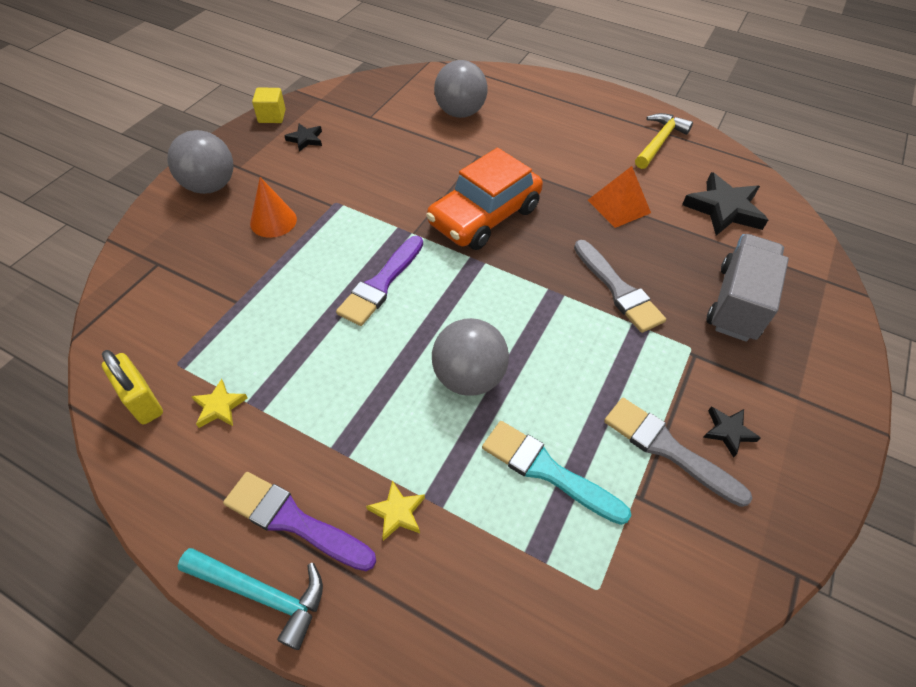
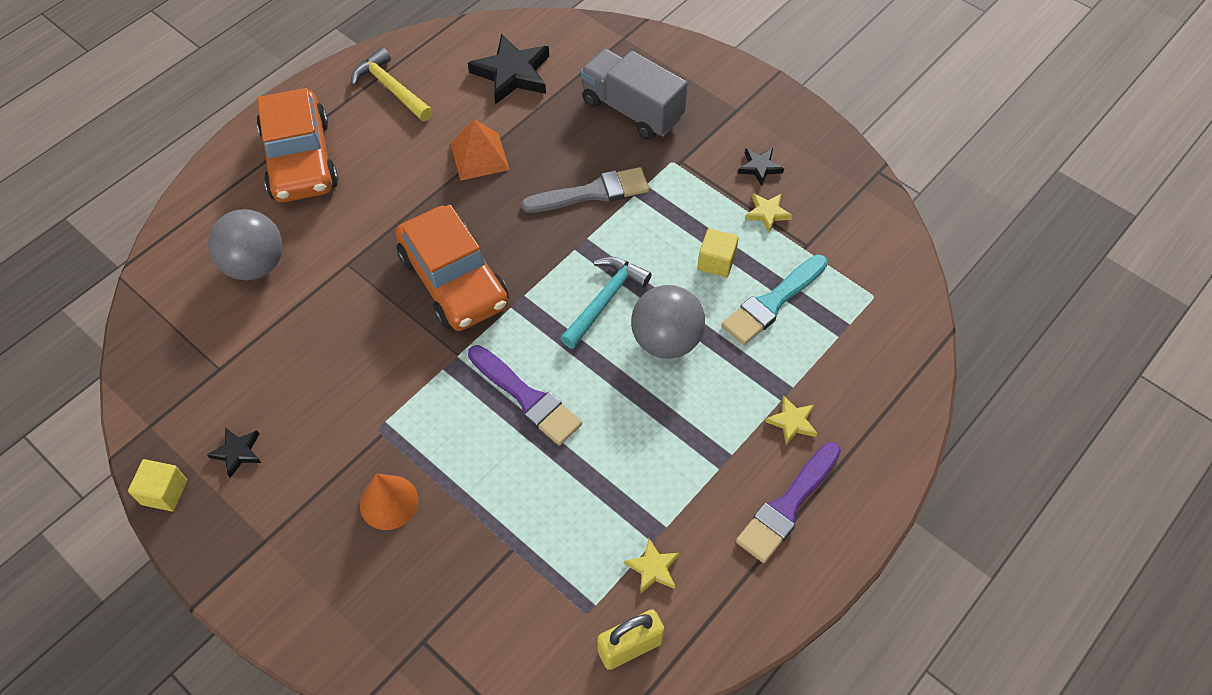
camera: 75 degrees left, 5 degrees up
(210, 186) = (293, 578): grey ball -> none
(262, 593) = (848, 535): turquoise hammer -> turquoise hammer (605, 300)
(562, 112) = (300, 160): none -> orange car
(580, 407) = (716, 262): none -> yellow cube
(667, 449) = (767, 213): grey brush -> yellow star

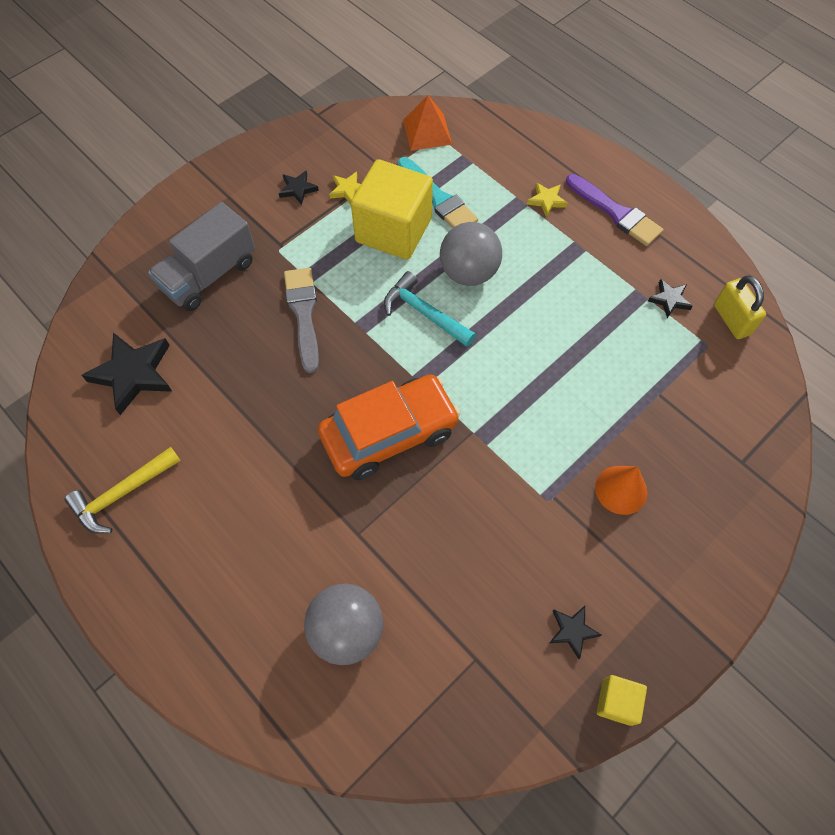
camera: 85 degrees left, 5 degrees up
(300, 160) = (206, 590): orange car -> none
(479, 156) = (239, 408): orange pyramid -> orange pyramid (427, 132)
(527, 398) = (520, 377): purple brush -> none
(653, 568) = (669, 300): yellow star -> black star
(716, 262) = (393, 230): yellow cube -> yellow cube, size x2.20

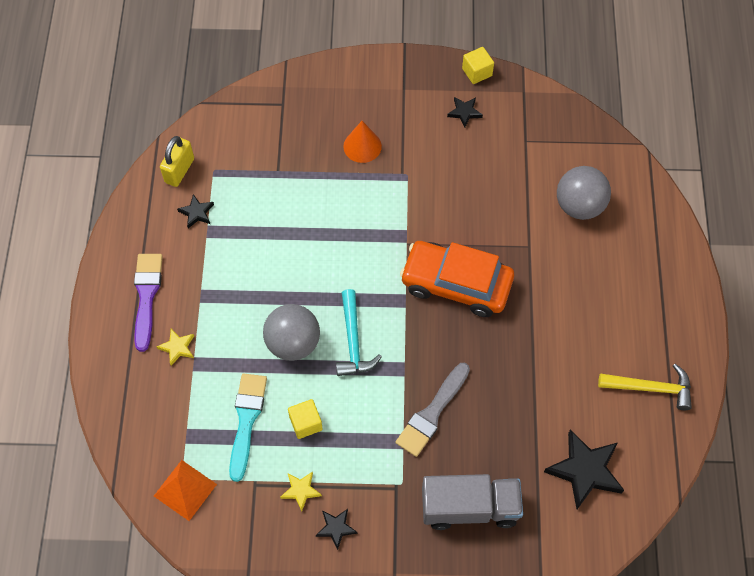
camera: 135 degrees left, 0 degrees up
(393, 230) = (306, 423): yellow cube -> yellow cube, size x0.45

